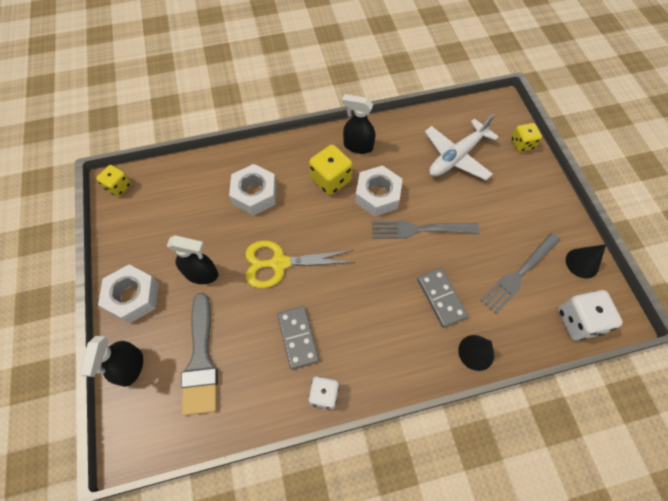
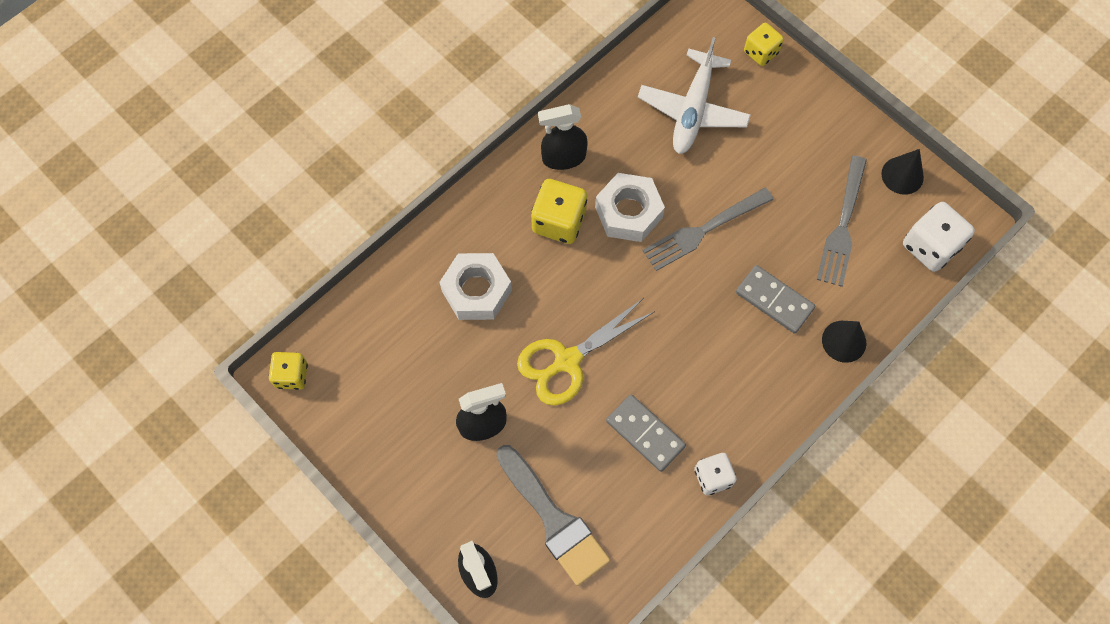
camera: 30 degrees left, 5 degrees up
(133, 297) = (420, 497): white nut -> none

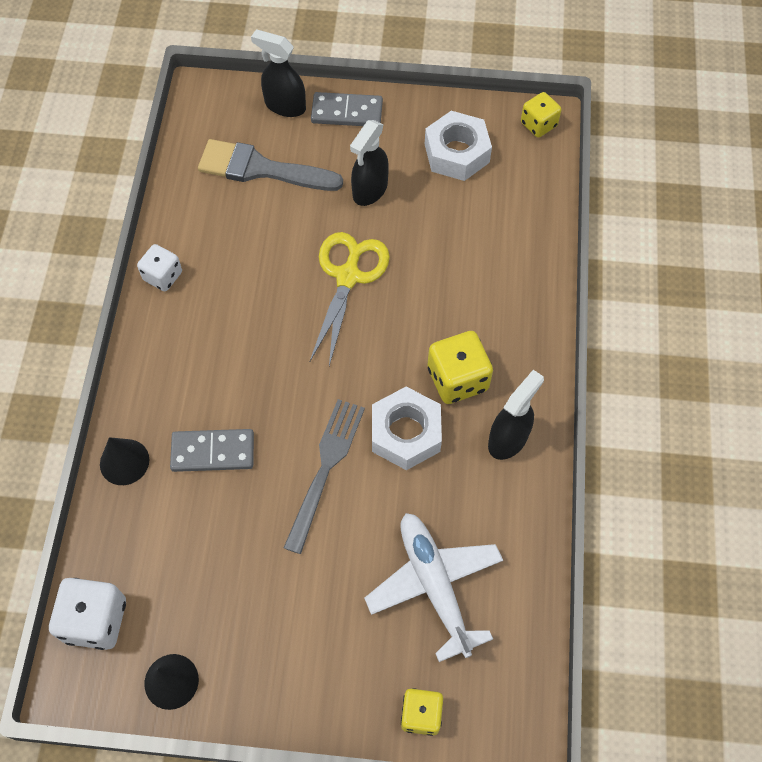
camera: 140 degrees right, 5 degrees down
(476, 291) = (468, 275): white nut -> white nut (456, 153)
(645, 434) = (241, 269): grey domino -> grey domino (347, 112)
(842, 225) = (198, 575): grey fork -> none

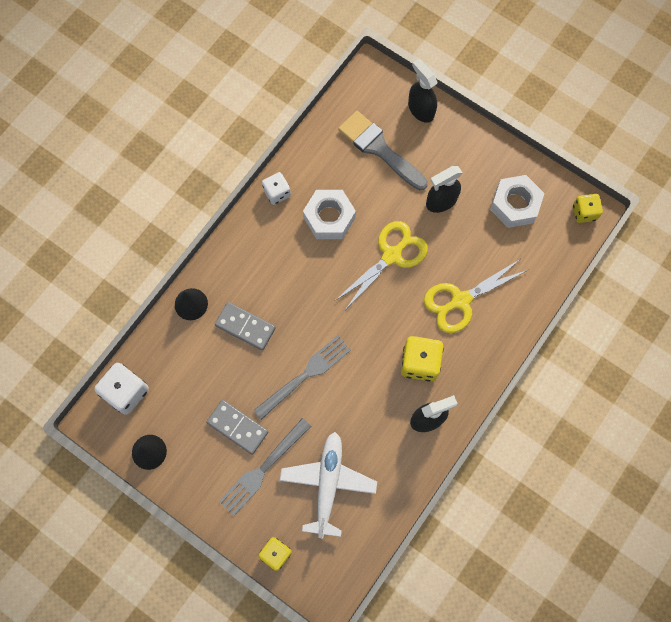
camera: 30 degrees right, 10 degrees up
(339, 615) = (263, 469): none -> grey fork
(347, 112) = (459, 136): grey domino -> grey domino (237, 427)
(405, 433) = (366, 380): white nut -> white nut (329, 217)
(461, 285) = (460, 300): none -> yellow scissors

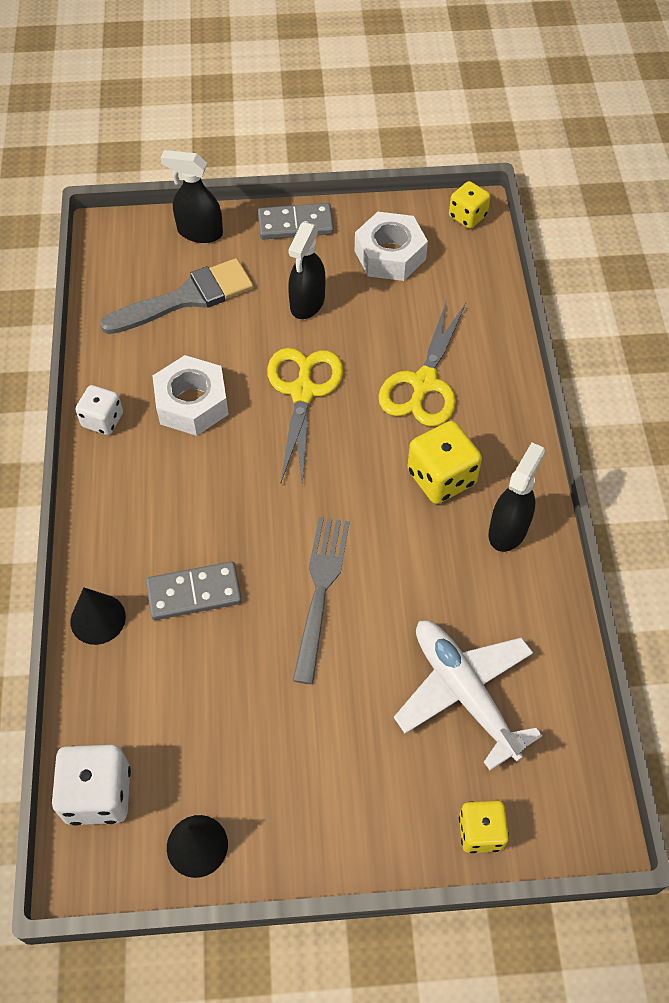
camera: 40 degrees left, 15 degrees down
(237, 427) = (290, 718): grey domino -> grey domino (295, 224)
(263, 469) = (368, 742): grey fork -> none
(379, 149) = (187, 298): grey brush -> grey brush turned 150 degrees clockwise

